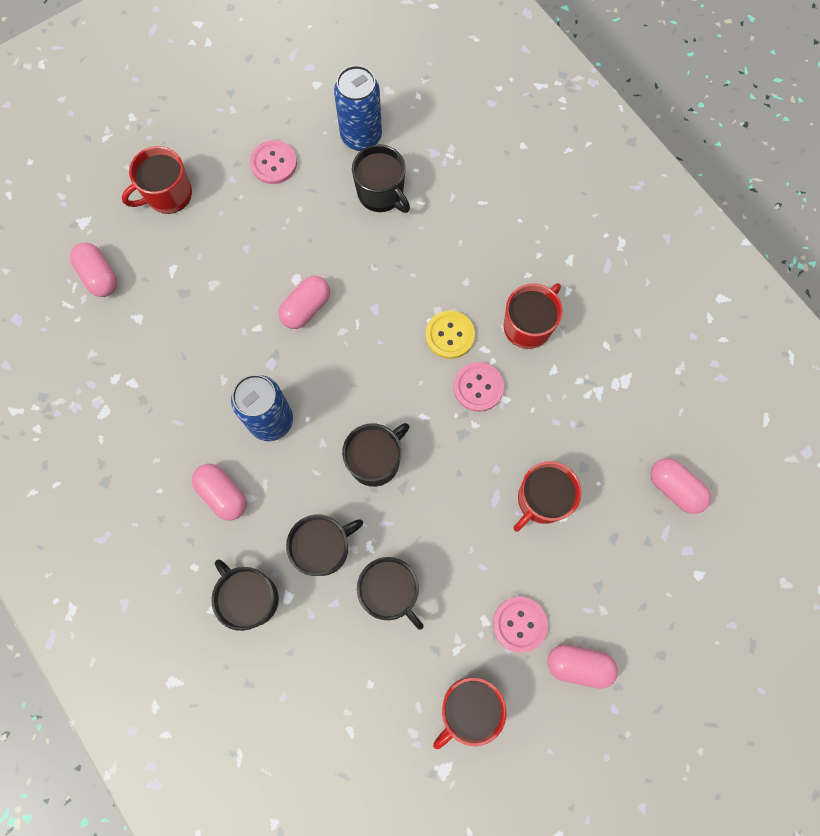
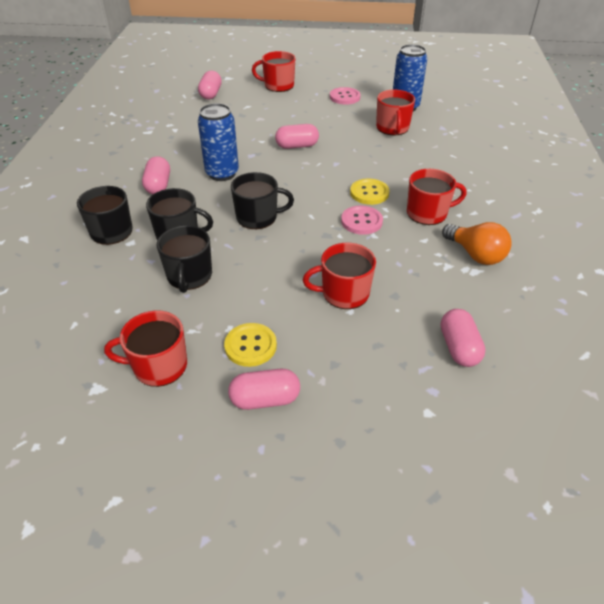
camera: 40 degrees right, 30 degrees down
(381, 193) = (392, 128): black mug -> red mug
(519, 624) = (250, 346): pink button -> yellow button
(578, 665) = (265, 399): pink capsule -> pink capsule turned 60 degrees counterclockwise
(611, 356) = (475, 255): none -> orange light bulb

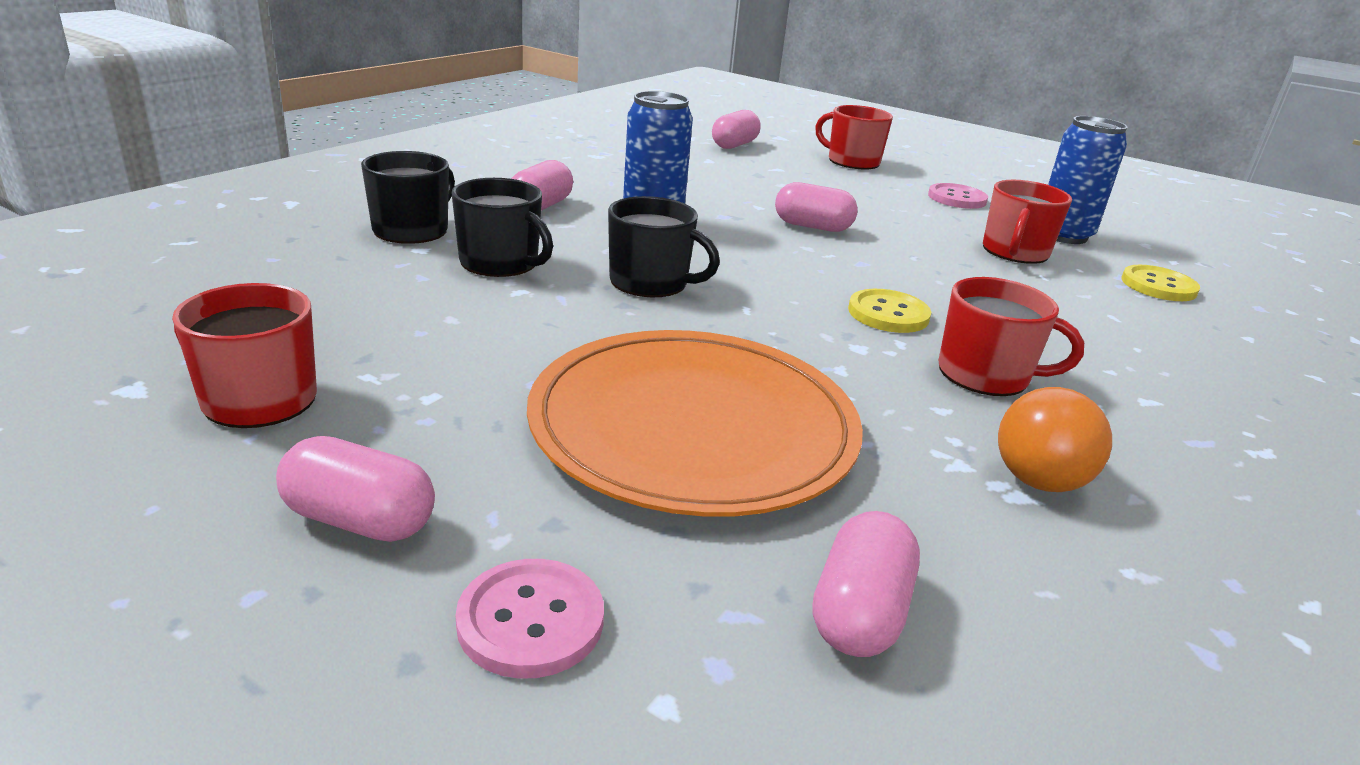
camera: 25 degrees right, 15 degrees down
(189, 276) = (454, 311): black mug -> none
(250, 346) = (435, 433): yellow button -> yellow button (1158, 286)
(344, 293) = (693, 427): red mug -> orange plate
(361, 221) = (834, 344): pink button -> pink button (530, 620)
(475, 255) = (1043, 470): orange light bulb -> orange light bulb turned 45 degrees clockwise

